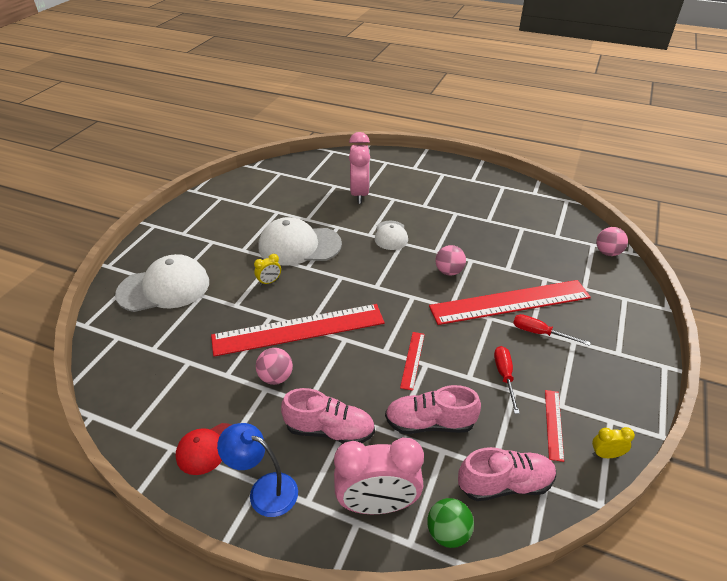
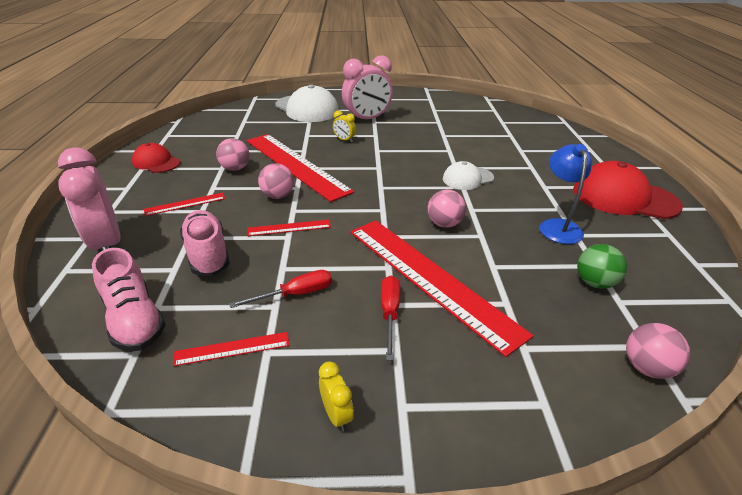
camera: 65 degrees right, 5 degrees down
(264, 490) = (120, 191): blue lamp -> blue lamp (557, 226)
(299, 246) = (402, 140): white cap -> none
(329, 430) = (185, 204): pink shoe -> red ruler
(353, 356) = (278, 196): none -> pink ball
(359, 194) = (514, 149): pink clock -> pink clock (367, 119)
(448, 533) = (74, 290): green ball -> green ball (594, 283)
(456, 181) = (624, 197): none -> red cap
(606, 454) = (192, 410): yellow clock -> yellow clock (336, 415)

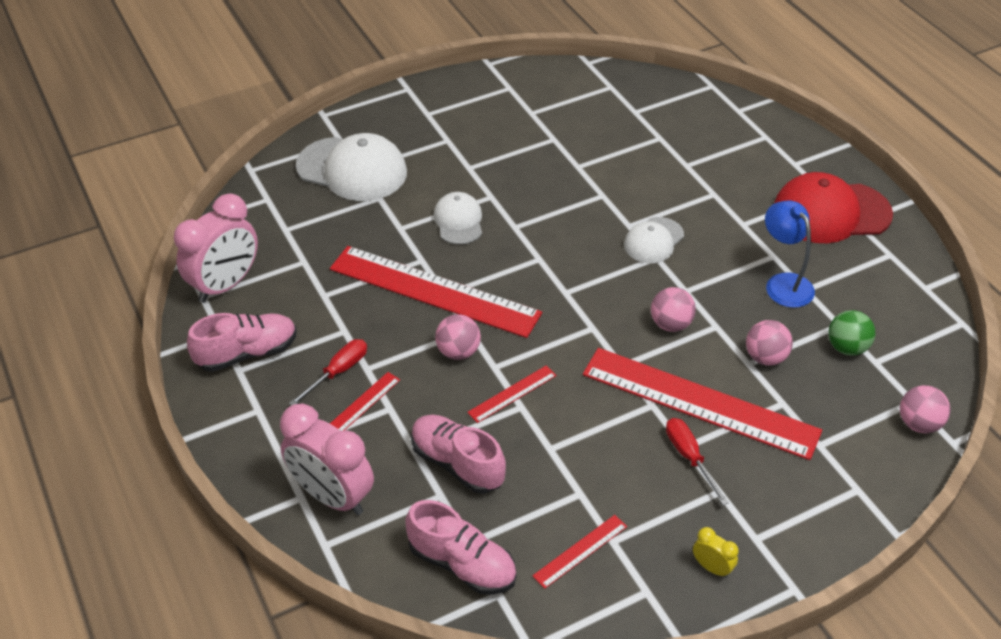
camera: 25 degrees left, 10 degrees up
(156, 162) = (247, 353): red cap -> pink shoe
(235, 168) = (364, 326): pink ball -> pink ball (765, 357)
(295, 294) = (589, 473): red screwdriver -> red screwdriver (338, 372)
(344, 140) = (458, 221): yellow clock -> white cap
(367, 119) = (456, 166): pink clock -> pink clock (225, 285)

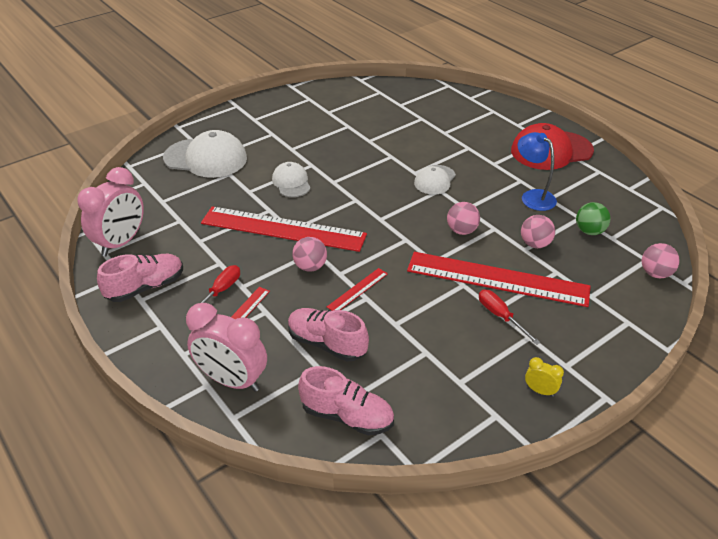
camera: 10 degrees left, 5 degrees down
(580, 551) = (437, 393): red ruler -> none

